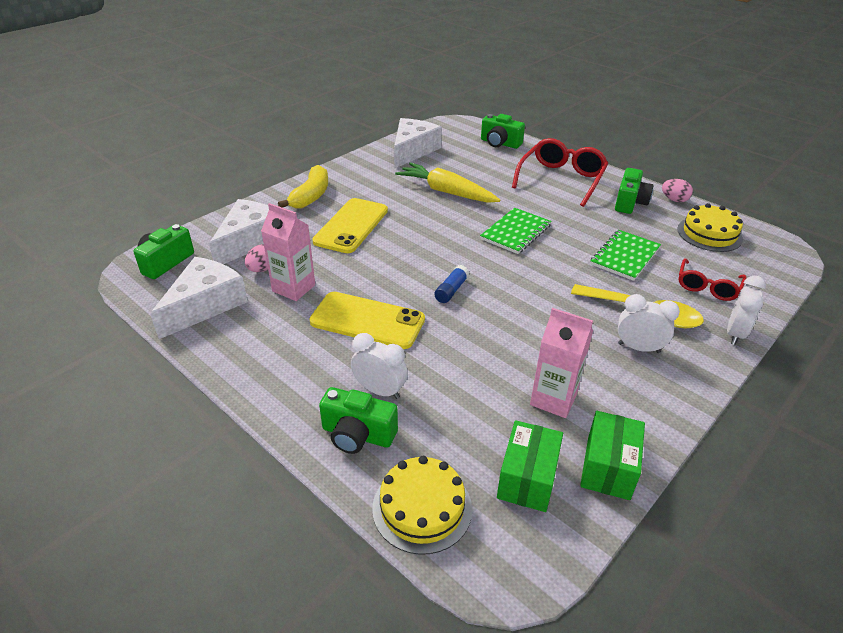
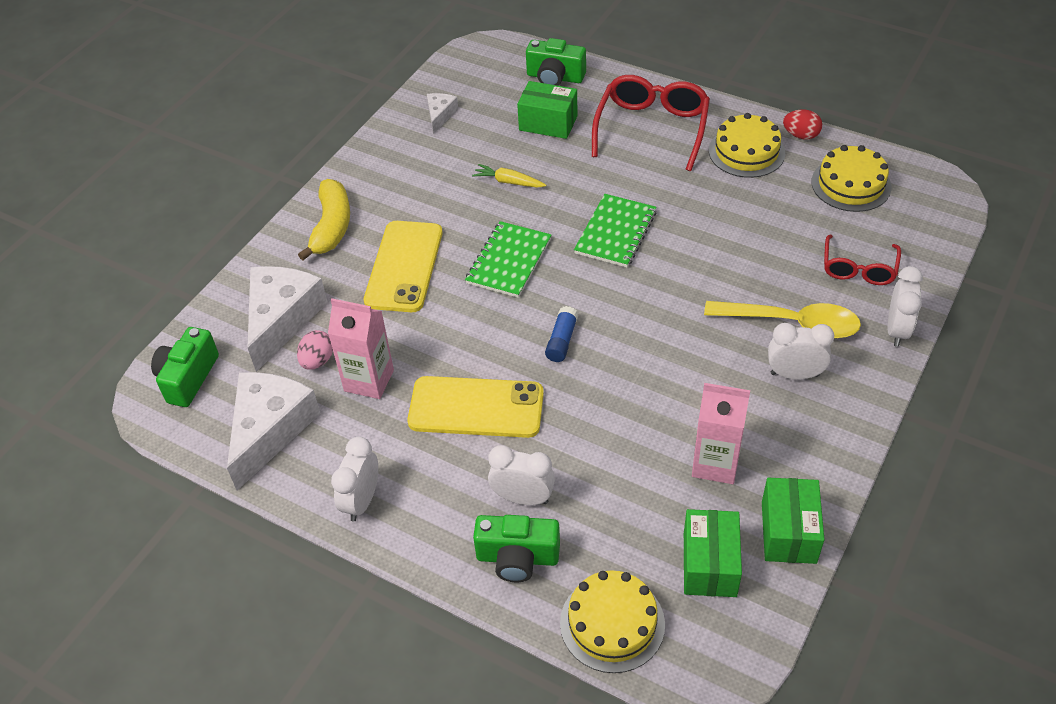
camera: 10 degrees left, 10 degrees up
(249, 366) = (362, 501): none -> white clock
(412, 150) = (440, 115): white cheese -> white cheese, size x0.49
(446, 192) = (509, 182): yellow carrot -> yellow carrot, size x0.50
(486, 165) = (548, 123): none -> green box
(625, 256) = (756, 243): green notebook -> green notebook (509, 261)
(629, 202) = (746, 152): green camera -> yellow cake
(674, 200) = (800, 135): pink egg -> red egg

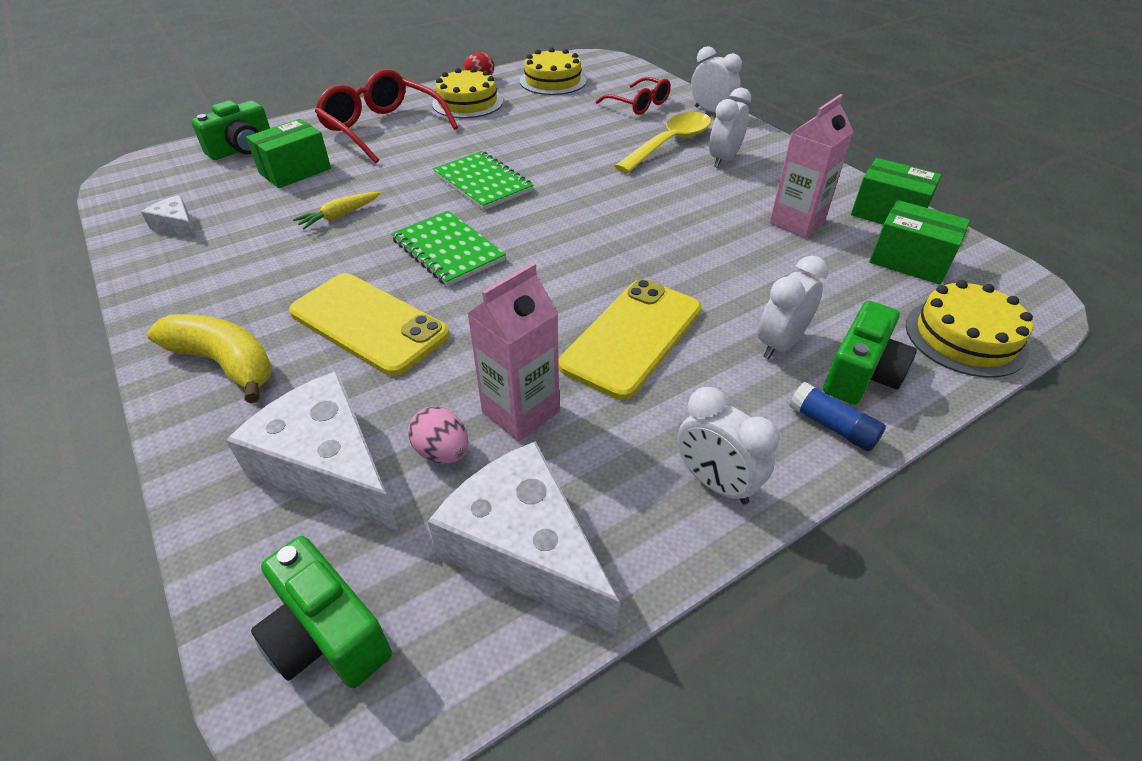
camera: 65 degrees left, 5 degrees down
(562, 341) = (587, 253): blue glue stick -> blue glue stick (832, 426)

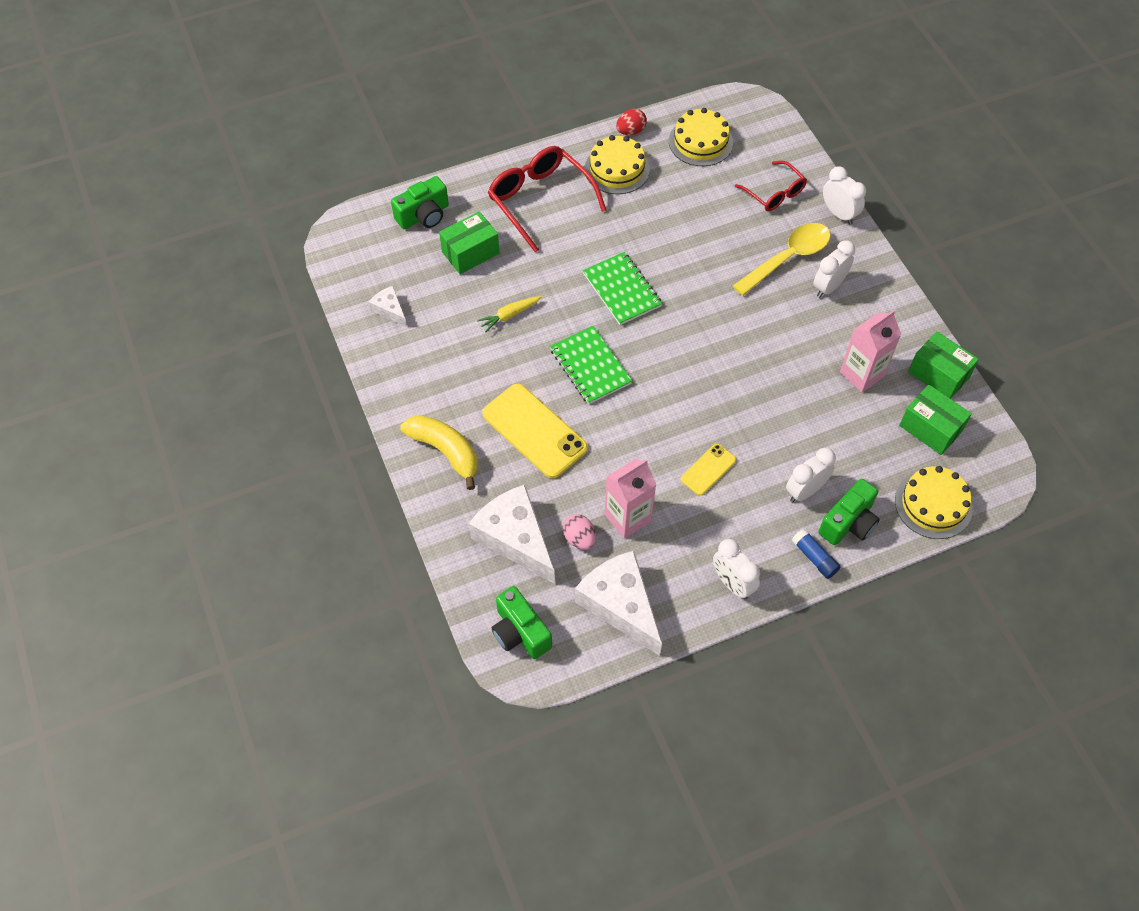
camera: 10 degrees right, 15 degrees up
(632, 337) = (708, 469): yellow phone -> yellow phone, size x0.53

